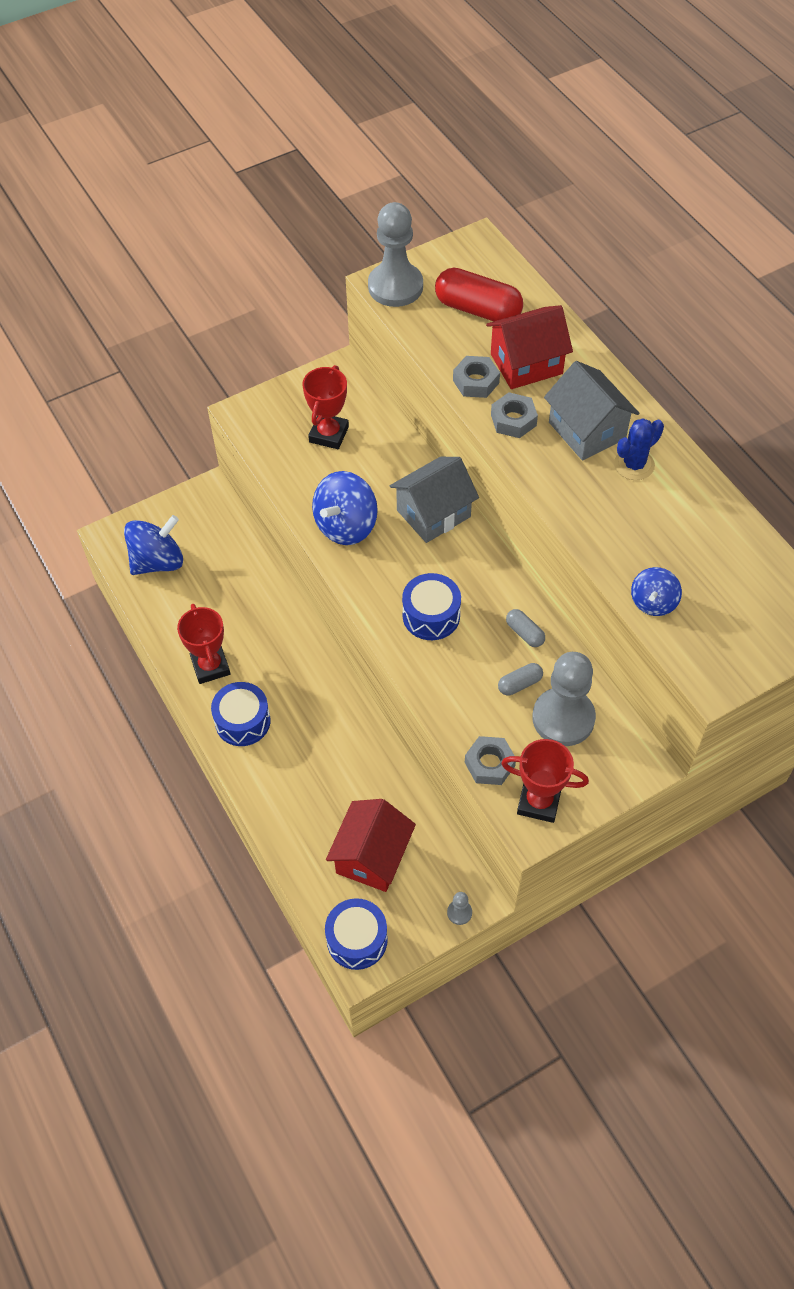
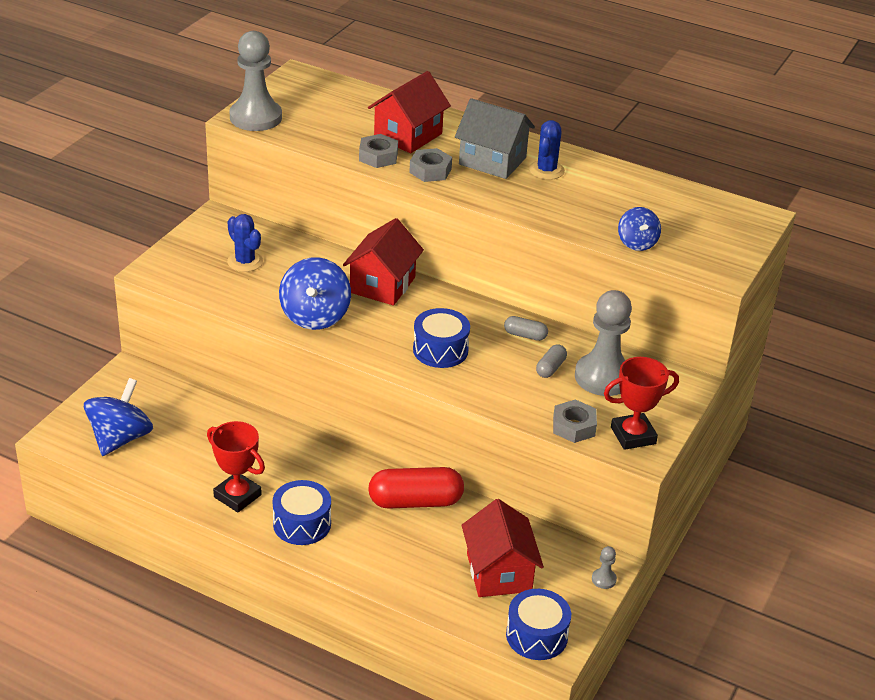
camera: 35 degrees left, 20 degrees down
(329, 434) = (245, 262): red trophy -> blue cactus
(433, 513) = (382, 285): grey house -> red house
(478, 310) = (338, 114): red capsule -> red capsule (415, 502)

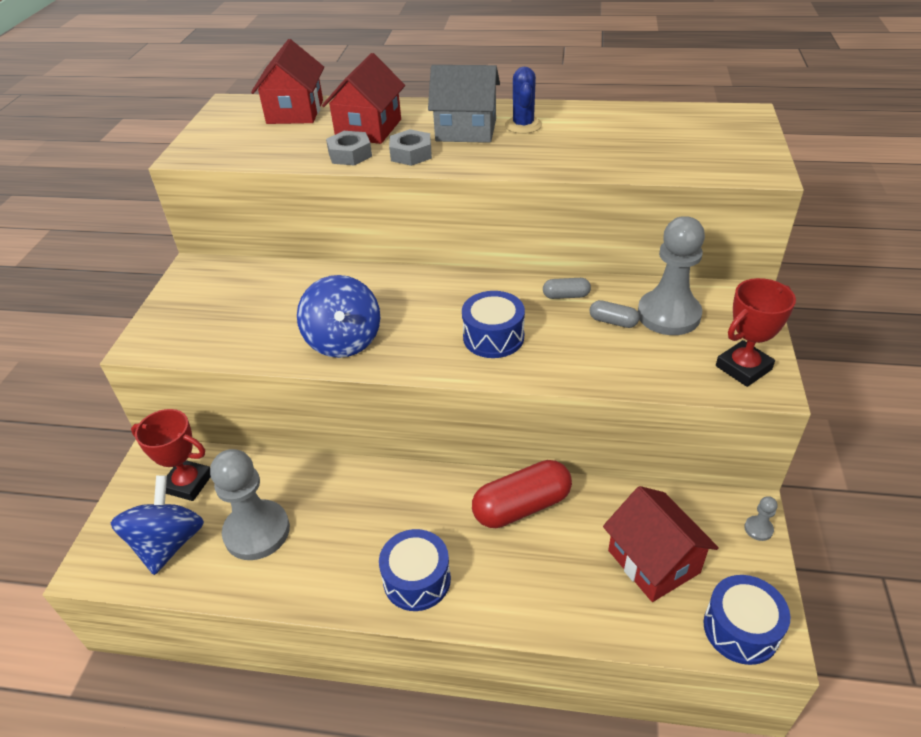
camera: 15 degrees left, 5 degrees up
(237, 496) = (330, 570): red trophy -> red trophy (188, 483)
(245, 262) = (242, 305): blue cactus -> none
(255, 117) = (202, 151): grey pawn -> grey pawn (257, 531)
(382, 285) = (396, 287): red house -> red house (295, 112)
(550, 368) = (613, 322): grey capsule -> grey capsule turned 75 degrees counterclockwise
(574, 426) = (680, 378): grey nut -> none
(637, 243) = (661, 166): blue spinning top -> none

